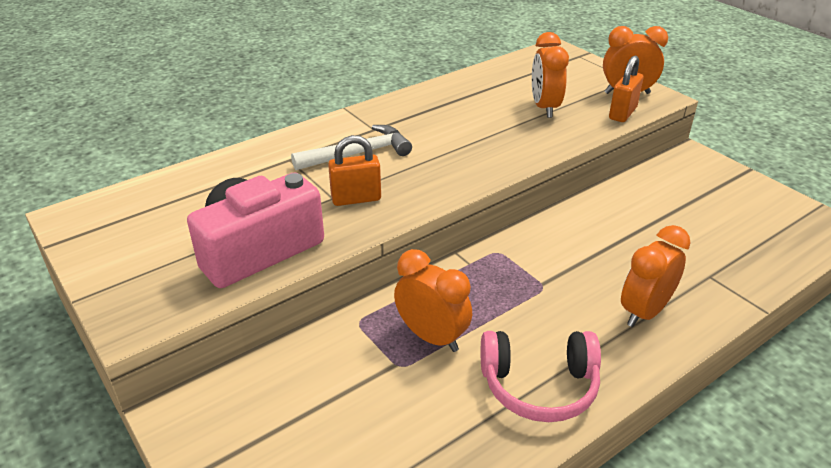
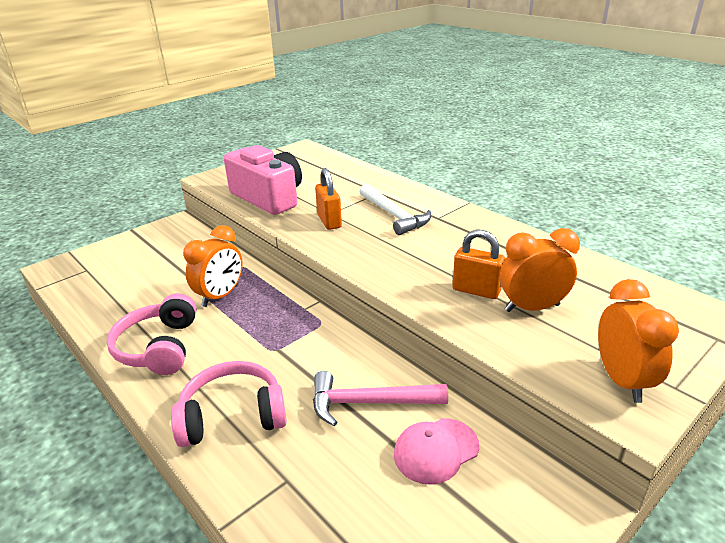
camera: 85 degrees right, 5 degrees down
(615, 228) = (369, 403): none -> pink hammer
(622, 113) = (554, 372): orange padlock -> orange padlock (476, 290)
(644, 312) = (232, 415): orange clock -> pink headphones
(660, 201) = (436, 450): none -> pink cap

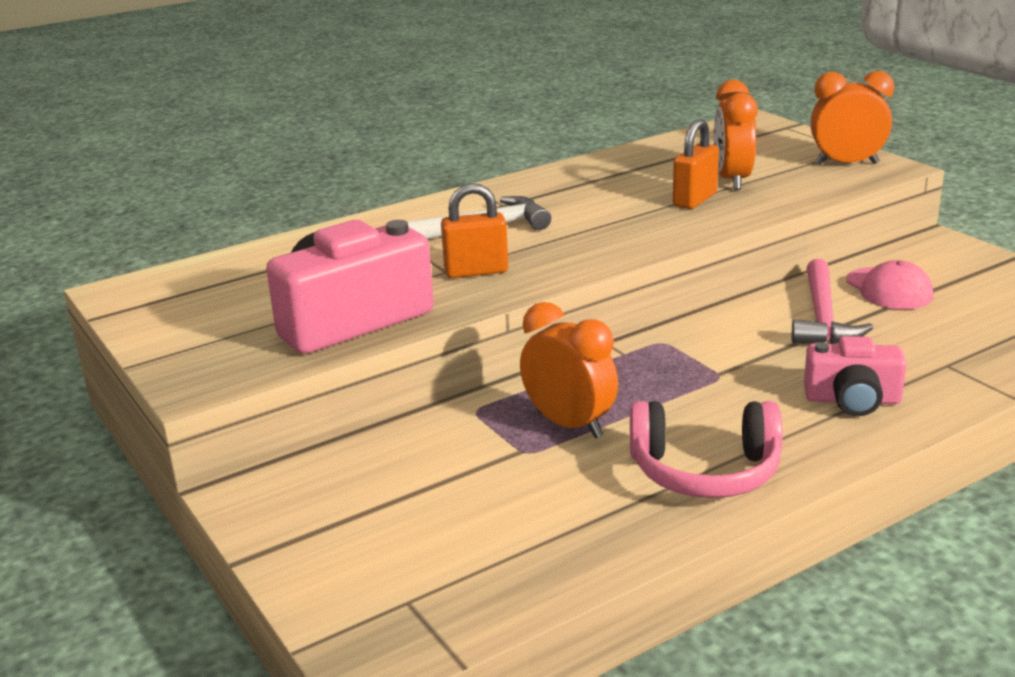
camera: 80 degrees left, 5 degrees down
(232, 415) = (852, 400): pink headphones -> pink camera

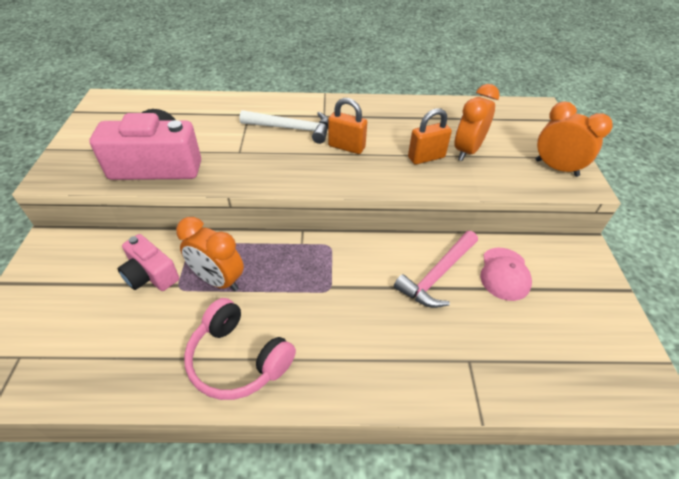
camera: 30 degrees right, 20 degrees up
(476, 271) = (251, 159): orange padlock -> orange padlock (346, 147)
(569, 424) = (218, 280): orange clock -> orange clock turned 135 degrees clockwise
(852, 400) = (378, 355): pink camera -> pink camera (150, 275)

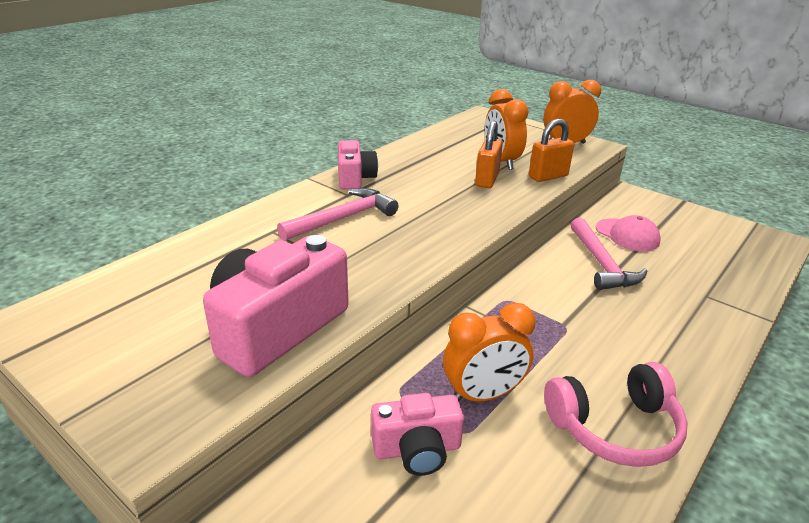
camera: 50 degrees left, 15 degrees down
(292, 129) = (343, 218): white hammer -> pink hammer
(346, 147) = (418, 205): orange padlock -> orange padlock (548, 176)
(348, 107) = (355, 178): none -> pink camera

